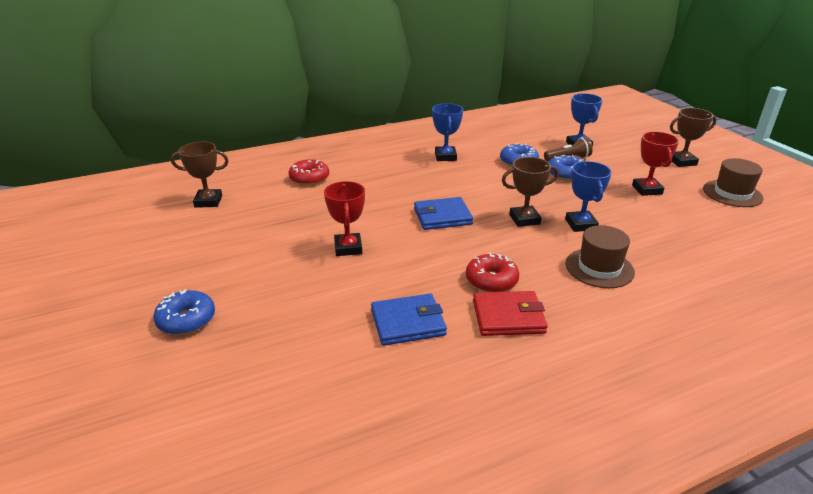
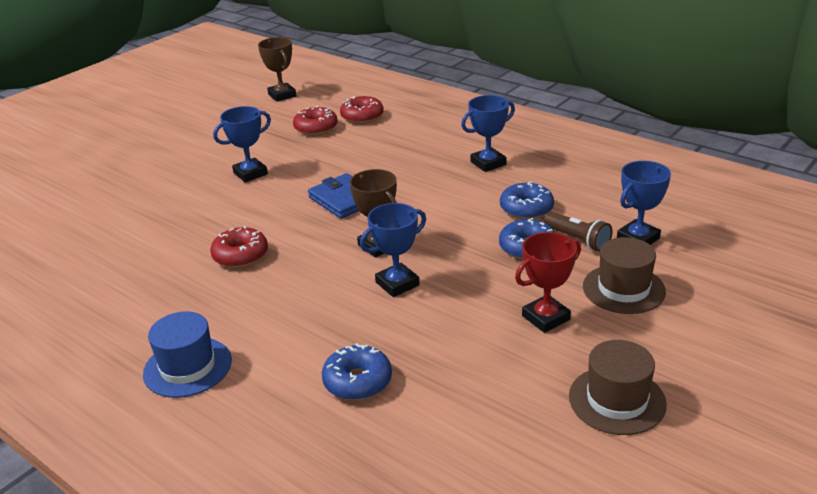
camera: 65 degrees right, 0 degrees up
(186, 320) = (116, 151): blue donut -> blue donut (357, 381)
(301, 201) = (316, 128): none -> red donut
(348, 248) = (250, 173): red trophy -> blue trophy
(408, 323) = (152, 233): blue wallet -> none
(508, 317) = (184, 278): red wallet -> none
(599, 268) = (306, 313): brown hat -> brown hat (623, 289)
(649, 338) = (187, 367): none -> blue hat
(682, 162) = (688, 337): brown trophy -> none

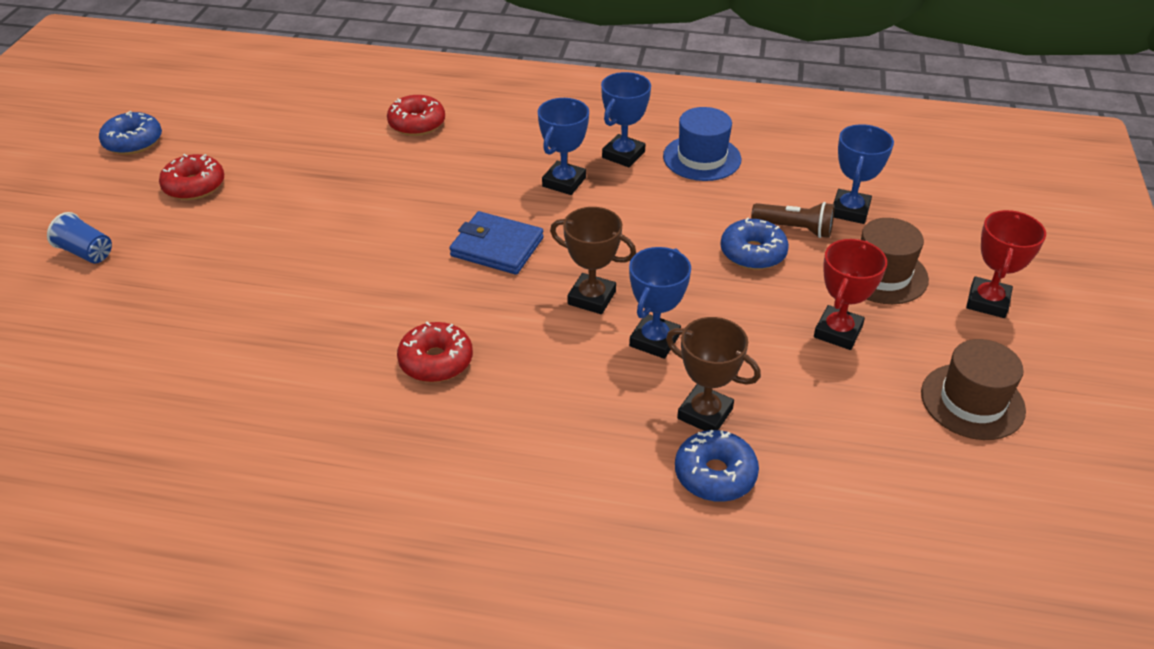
camera: 30 degrees left, 10 degrees up
(107, 146) = (86, 252): none -> blue cup
(187, 367) = (507, 530): blue hat -> blue hat (702, 158)
(250, 173) = (342, 242): blue trophy -> blue trophy (564, 182)
(282, 95) = (279, 114): brown trophy -> brown trophy (705, 414)
(316, 128) = (371, 154): red donut -> red donut (194, 186)
(526, 209) = (712, 204): blue donut -> blue donut (133, 142)
(703, 333) = (987, 302): none -> red trophy

